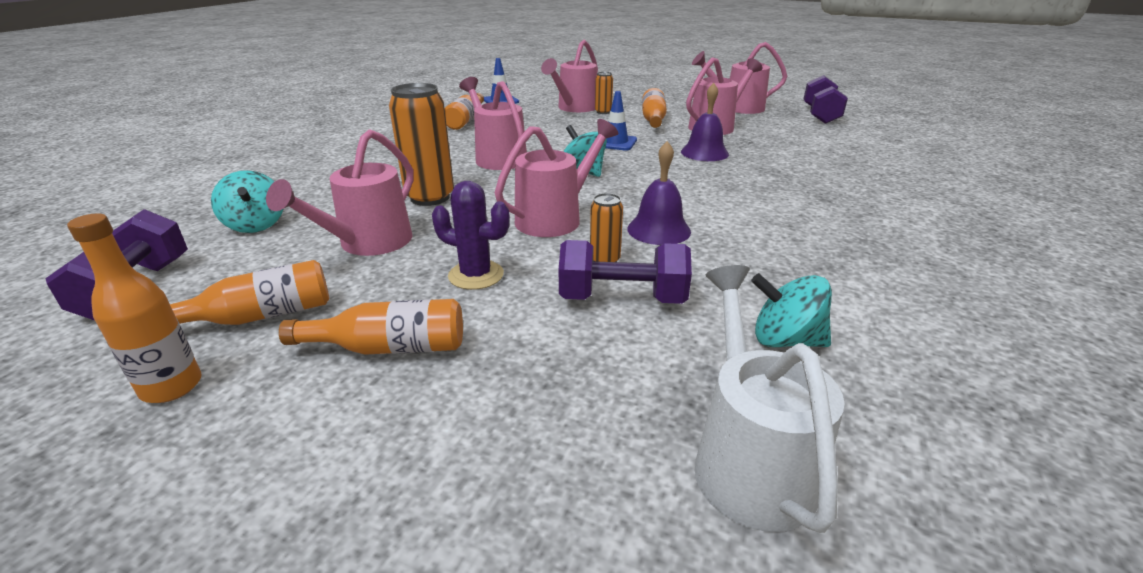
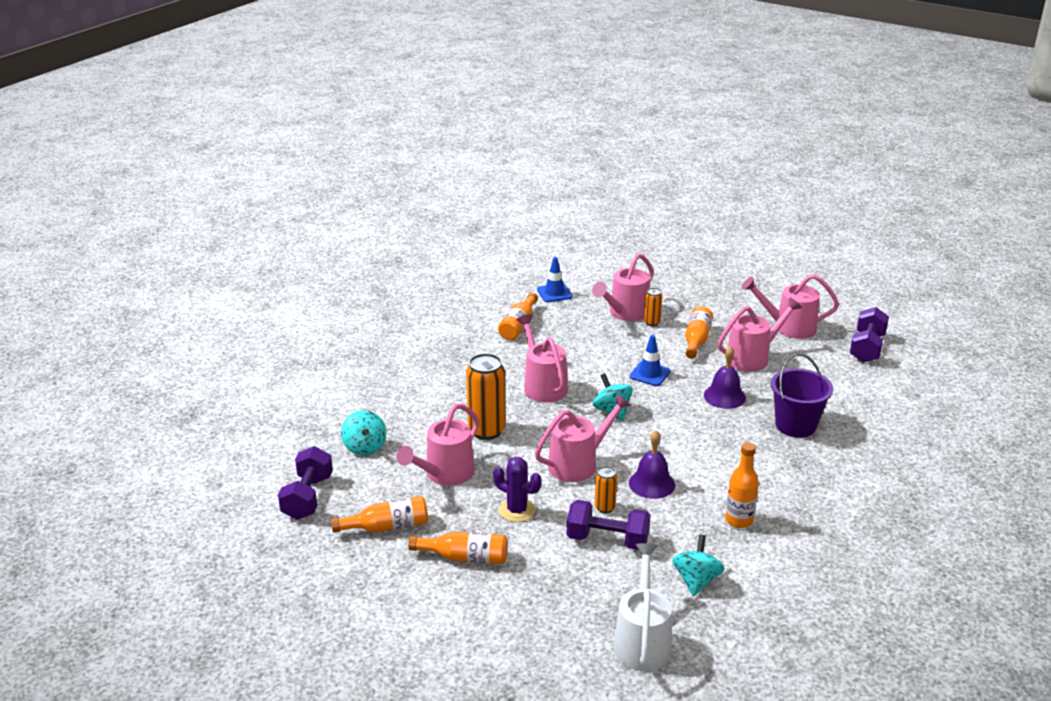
camera: 10 degrees right, 0 degrees up
(171, 387) = (353, 567): orange bottle -> orange bottle (739, 520)
(785, 340) = (696, 580): turquoise spinning top -> turquoise spinning top turned 75 degrees clockwise
(796, 168) = (795, 425): none -> purple bucket

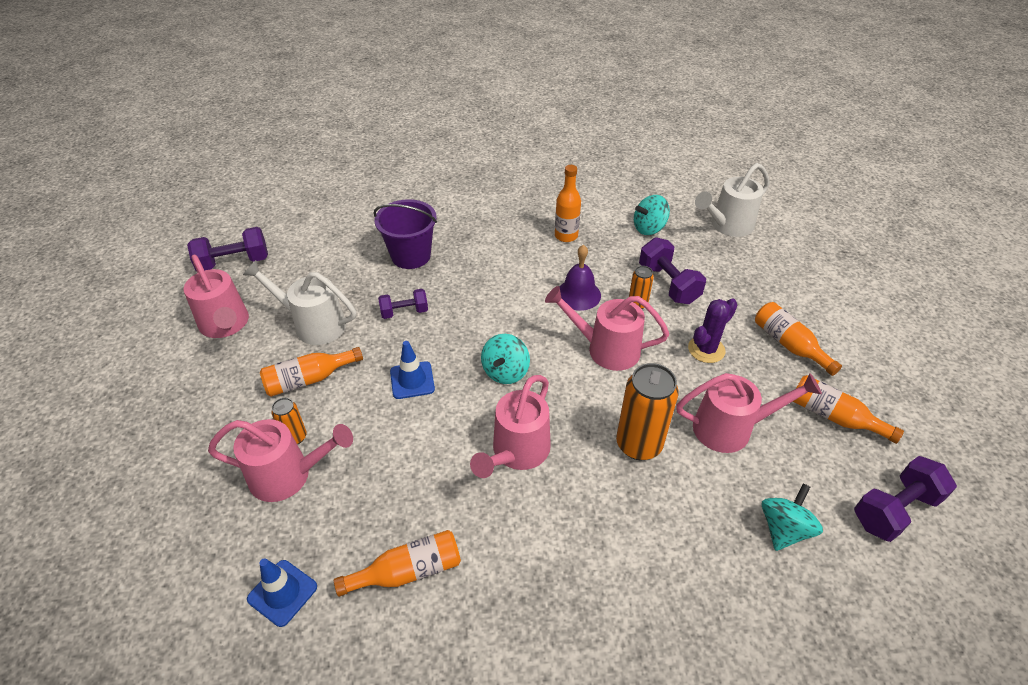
camera: 130 degrees left, 15 degrees up
(517, 510) = (706, 349): purple cactus -> purple cactus turned 60 degrees clockwise
(724, 396) = (404, 312): purple bell -> purple dumbbell
(753, 357) = (313, 324): pink watering can -> white watering can

